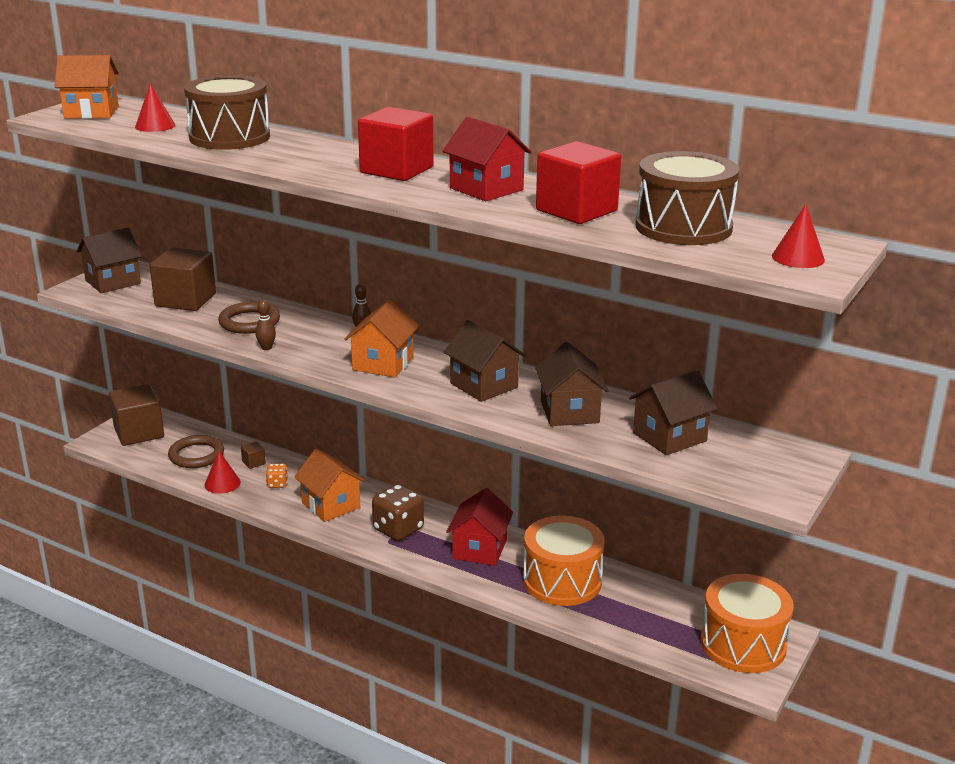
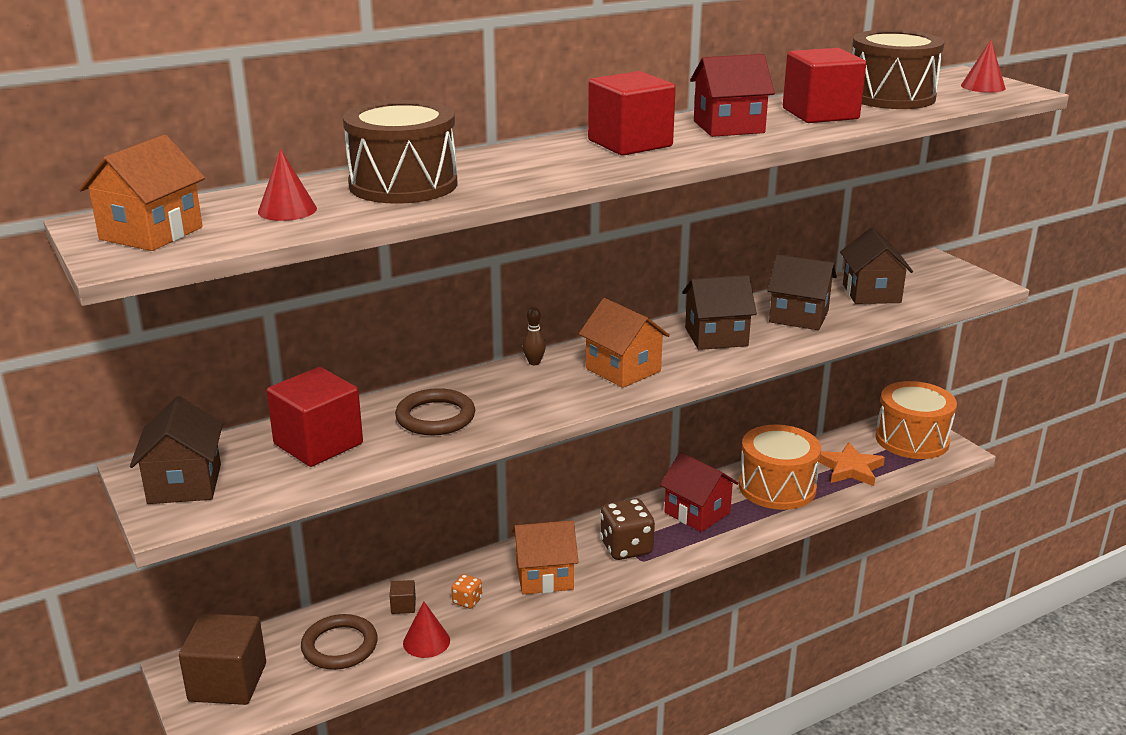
camera: 60 degrees left, 0 degrees up
(185, 300) = (318, 444): brown cube -> red cube
(266, 348) = (518, 421): brown bowling pin -> none
(640, 616) = (850, 469): none -> orange star

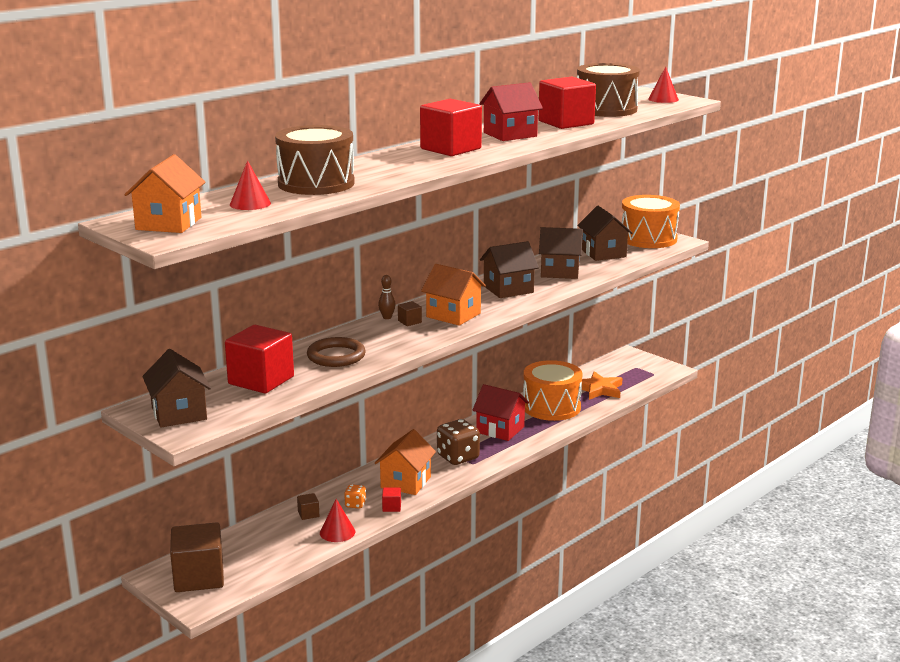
camera: 15 degrees left, 5 degrees down
(339, 646) = (273, 544): brown ring -> none
(511, 613) = (391, 507): none -> red cube
(544, 576) = (405, 482): orange house -> orange house turned 45 degrees counterclockwise
(560, 373) = (409, 322): none -> brown cube
(912, 439) = (636, 366): orange drum -> orange drum (648, 239)

